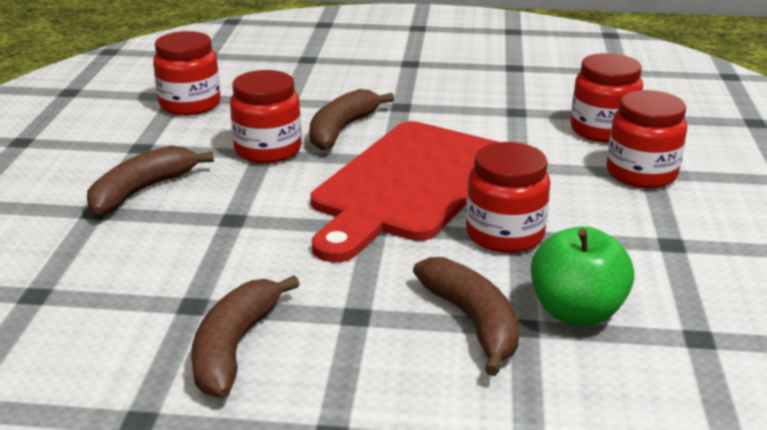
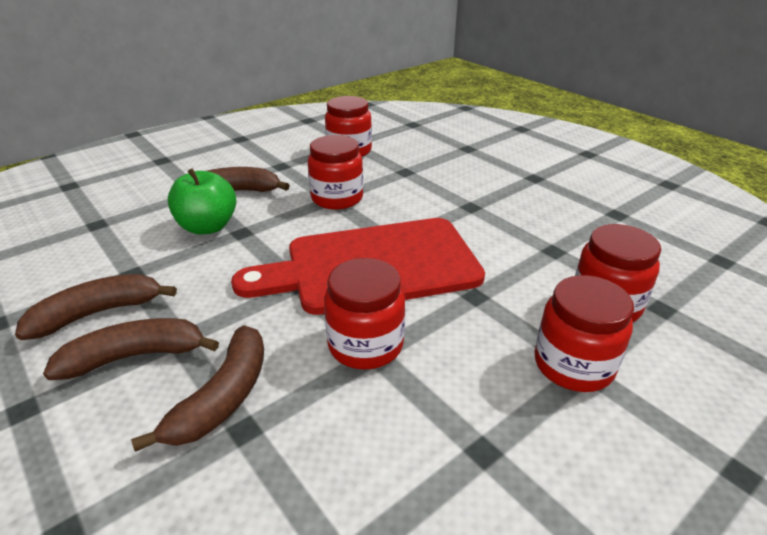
camera: 45 degrees right, 5 degrees up
(342, 130) = (402, 205): brown banana -> brown banana (135, 356)
(576, 311) = (297, 448): green apple -> green apple (208, 227)

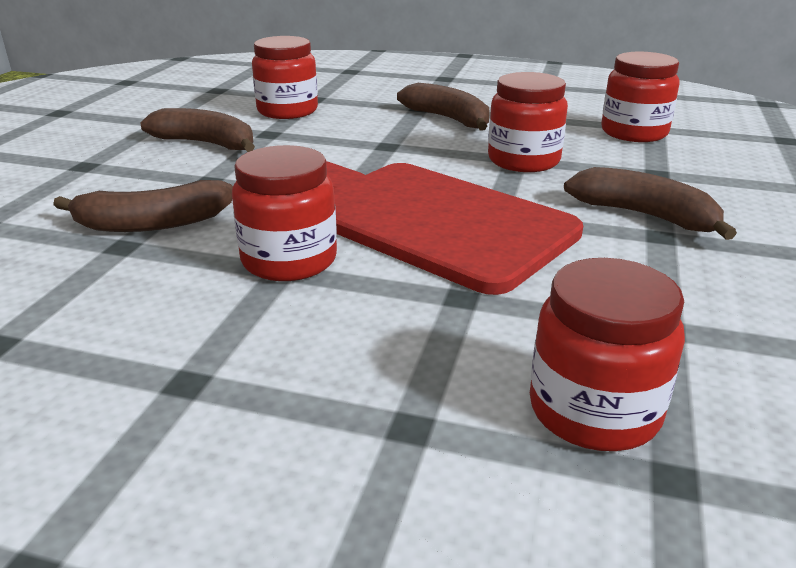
camera: 55 degrees right, 5 degrees down
(135, 356) = (170, 175): brown banana -> brown banana (645, 216)
(208, 227) = (373, 131): green apple -> none
(573, 365) = (408, 413): red jar -> red jar (287, 111)

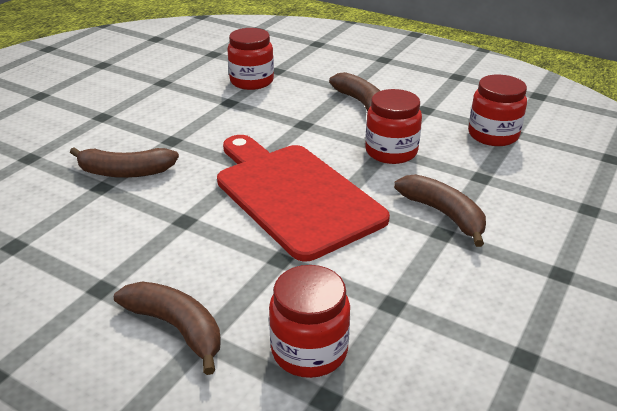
camera: 15 degrees right, 5 degrees up
(206, 144) = (184, 107): brown banana -> brown banana (176, 328)
(289, 260) = (192, 214): red jar -> none

